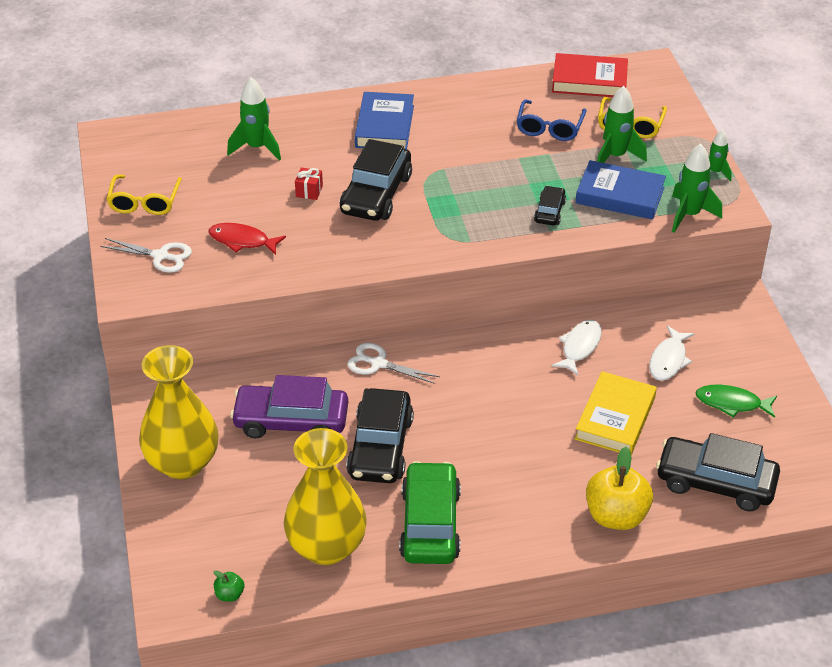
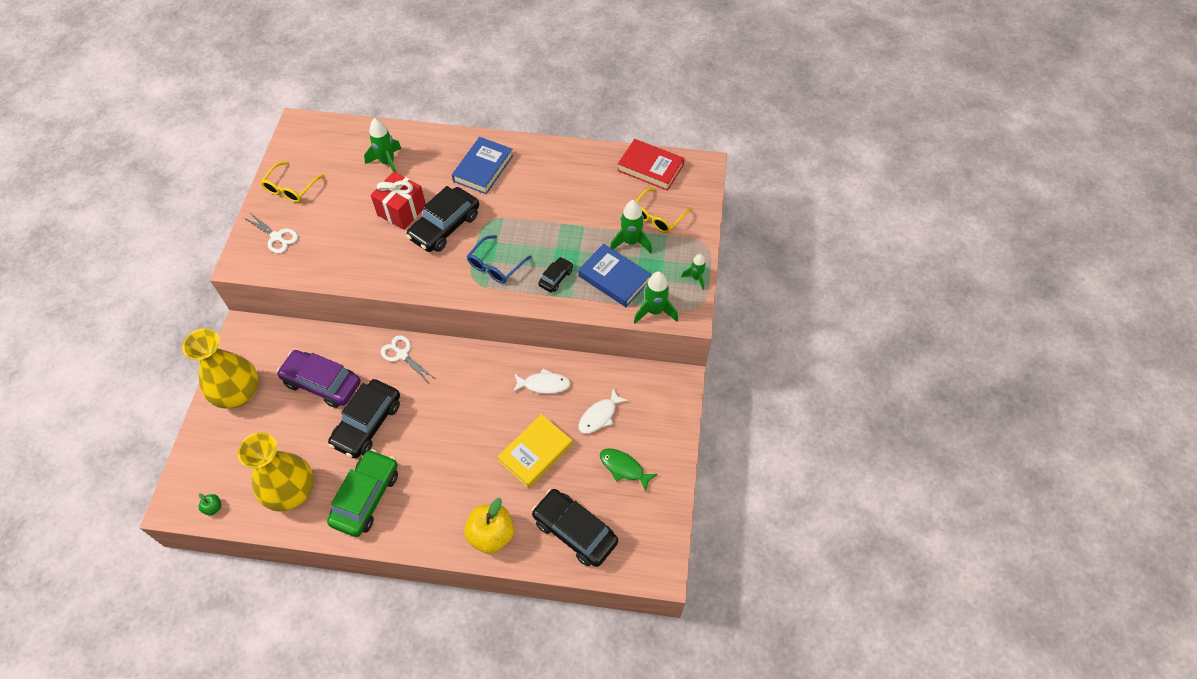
camera: 20 degrees right, 15 degrees up
(242, 241) = (335, 240): red fish -> none
(309, 191) = (401, 210): red gift -> red gift, size x2.14
(549, 128) = (597, 202): blue glasses -> blue glasses (496, 265)
(579, 347) = (544, 384): white fish -> white fish turned 45 degrees clockwise

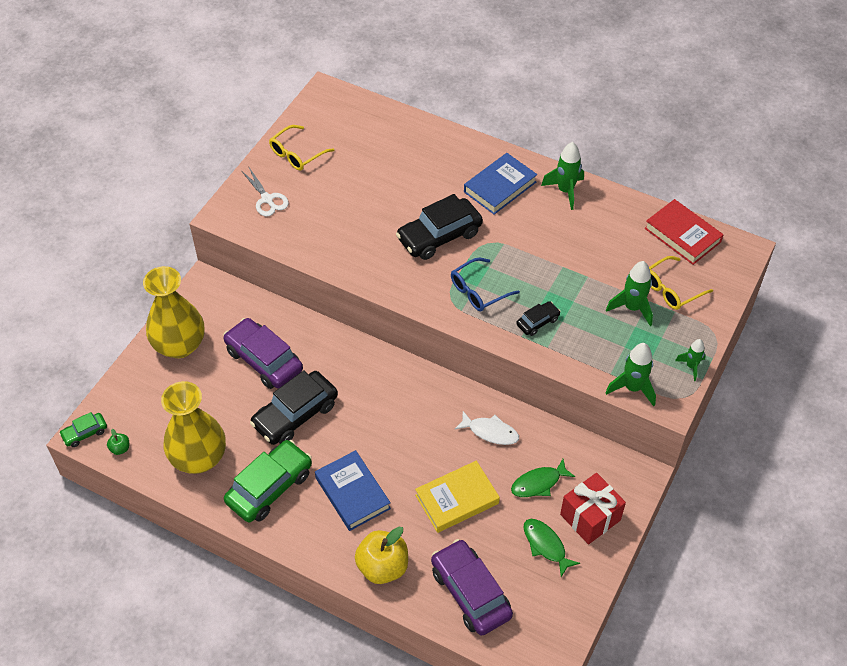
camera: 20 degrees right, 5 degrees down
(174, 504) = (85, 433): none -> green car
(387, 163) = (402, 154): green rocket -> green rocket (565, 191)
(401, 210) = (400, 207): red gift -> red gift (590, 517)
(402, 354) = (353, 356): white scissors -> none
(574, 531) = (470, 593): black car -> purple car
(599, 416) = (538, 483): white fish -> green fish
(614, 278) = (600, 340): blue book -> blue book (352, 493)

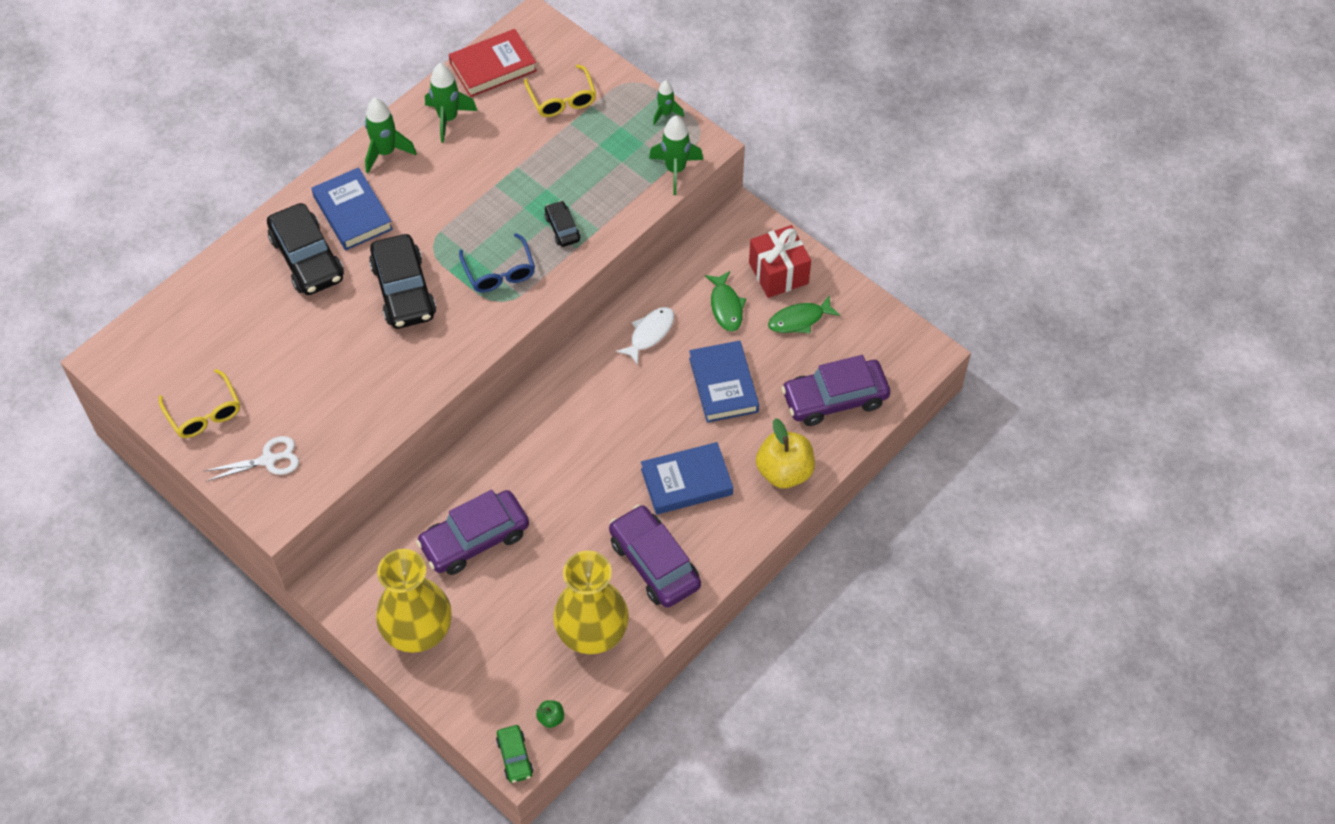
camera: 75 degrees left, 5 degrees up
(269, 487) = (654, 563): green car -> purple car
(295, 415) = (564, 519): black car -> black car (307, 258)
(457, 499) = (723, 385): yellow book -> blue book
(632, 308) = (574, 140): green rocket -> green rocket (448, 118)

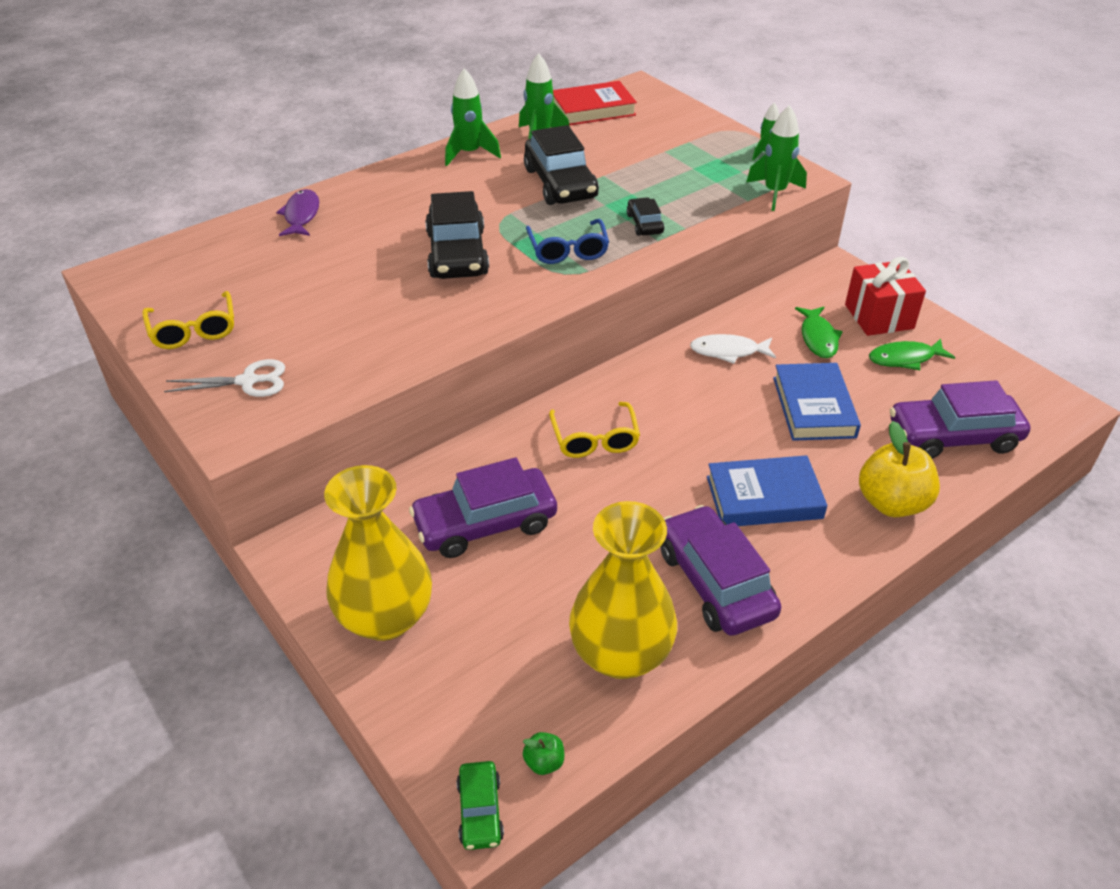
camera: 10 degrees right, 15 degrees down
(250, 261) = (301, 215): none -> purple fish
(307, 258) = (361, 219): black car -> black car (560, 183)
(353, 213) = (422, 191): blue book -> none
(562, 99) = (659, 135): yellow glasses -> yellow glasses (595, 439)
(649, 333) = (728, 351): white fish -> white fish turned 135 degrees counterclockwise

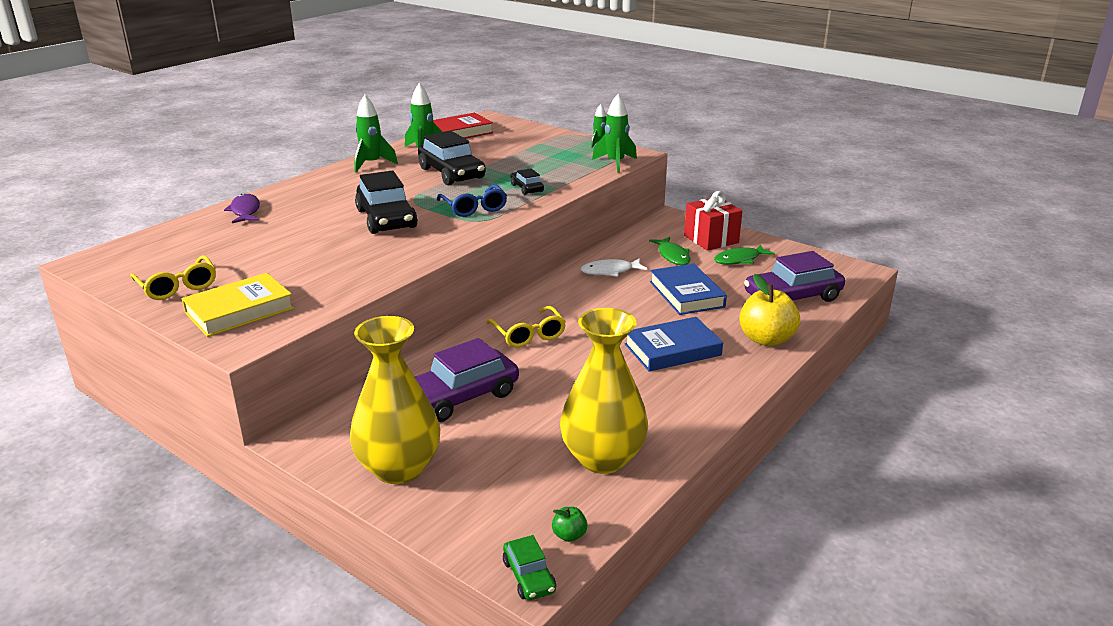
camera: 15 degrees left, 15 degrees down
(248, 381) = (239, 310): white scissors -> yellow book
(715, 582) = (657, 404): purple car -> none

